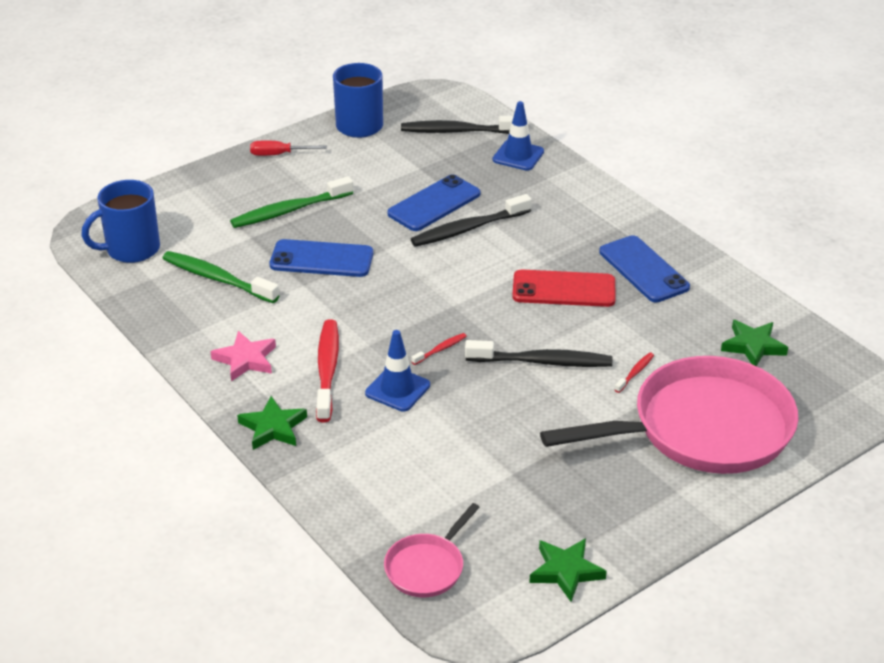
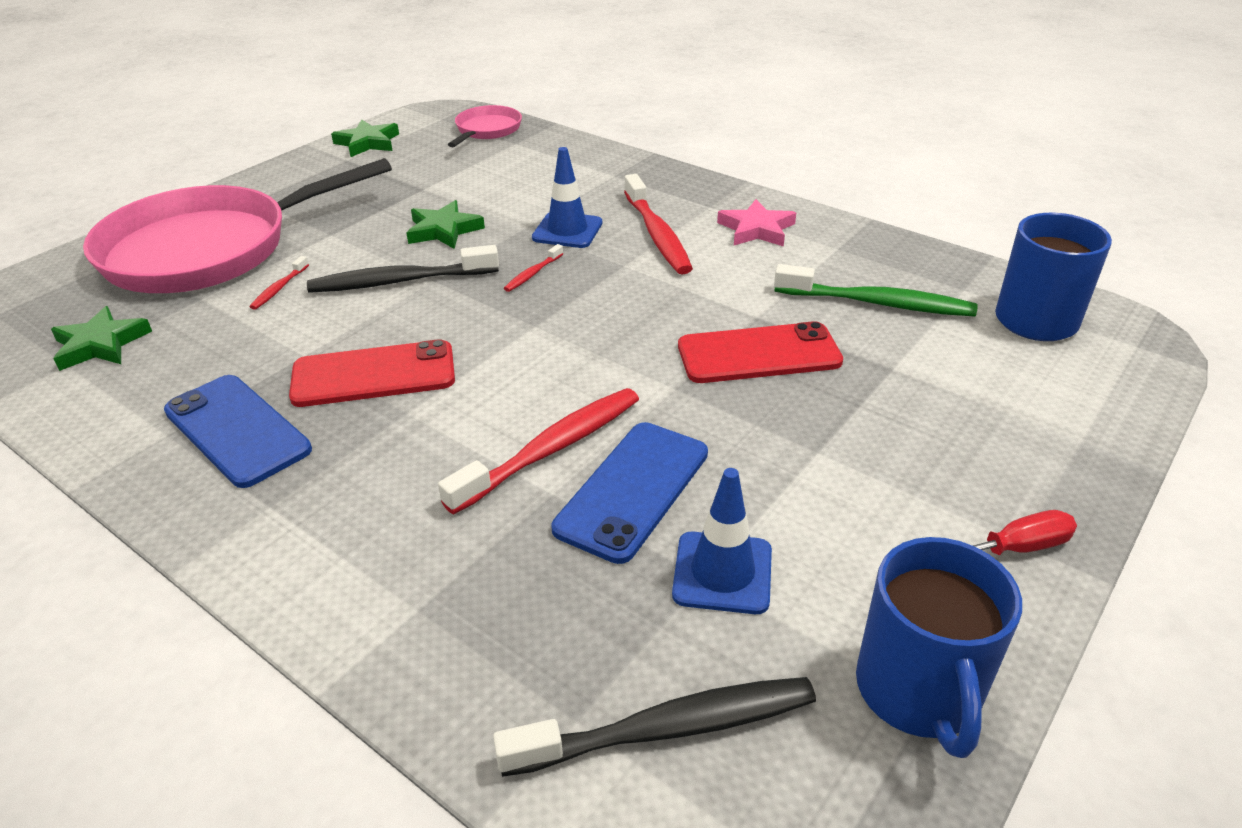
camera: 165 degrees right, 0 degrees up
(273, 427) = (678, 184): green star -> green star (443, 230)
(289, 211) = (876, 424): green toothbrush -> none
(321, 259) = (759, 354): blue phone -> red phone
(468, 229) = (551, 449): black toothbrush -> red toothbrush
(518, 156) = (493, 669): blue traffic cone -> blue traffic cone (722, 573)

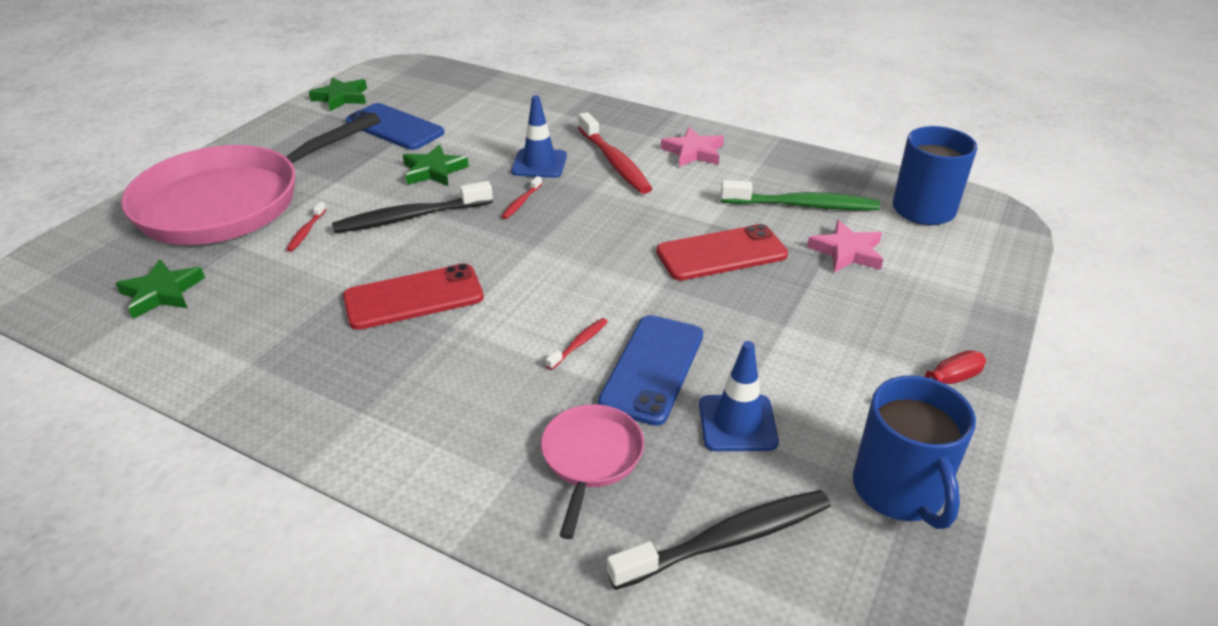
camera: 10 degrees left, 0 degrees up
(237, 430) = (312, 354): blue phone -> blue phone (395, 127)
(487, 130) = (443, 80): pink pan -> pink pan (591, 458)
(551, 449) = (579, 344): red toothbrush -> red toothbrush, size x0.46
(921, 366) = (847, 252): none -> pink star

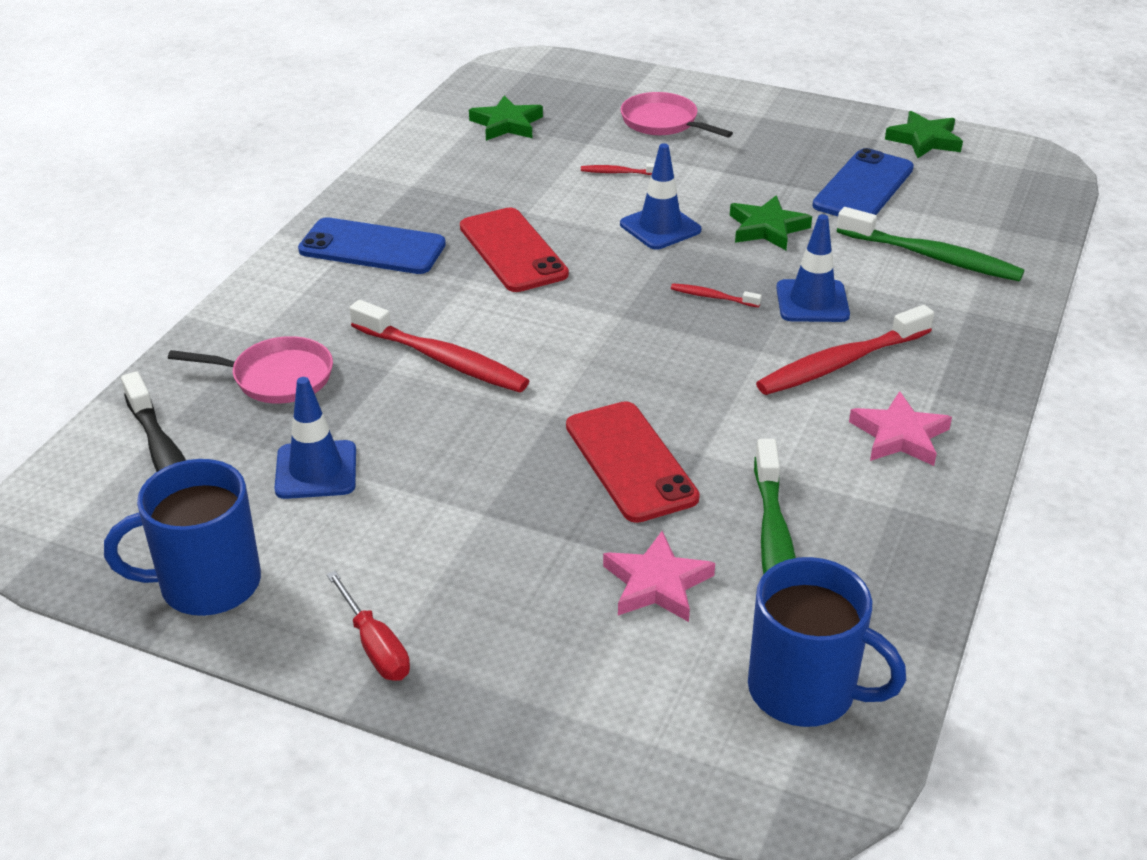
camera: 85 degrees right, 0 degrees up
(230, 202) = (663, 122): pink pan -> pink pan, size x0.45
(410, 217) = (660, 227): black toothbrush -> blue traffic cone
(498, 116) = (932, 257): none -> green toothbrush
(579, 344) = (442, 359): red toothbrush -> red toothbrush, size x2.15
(652, 369) = (402, 410): blue phone -> blue phone (372, 247)

